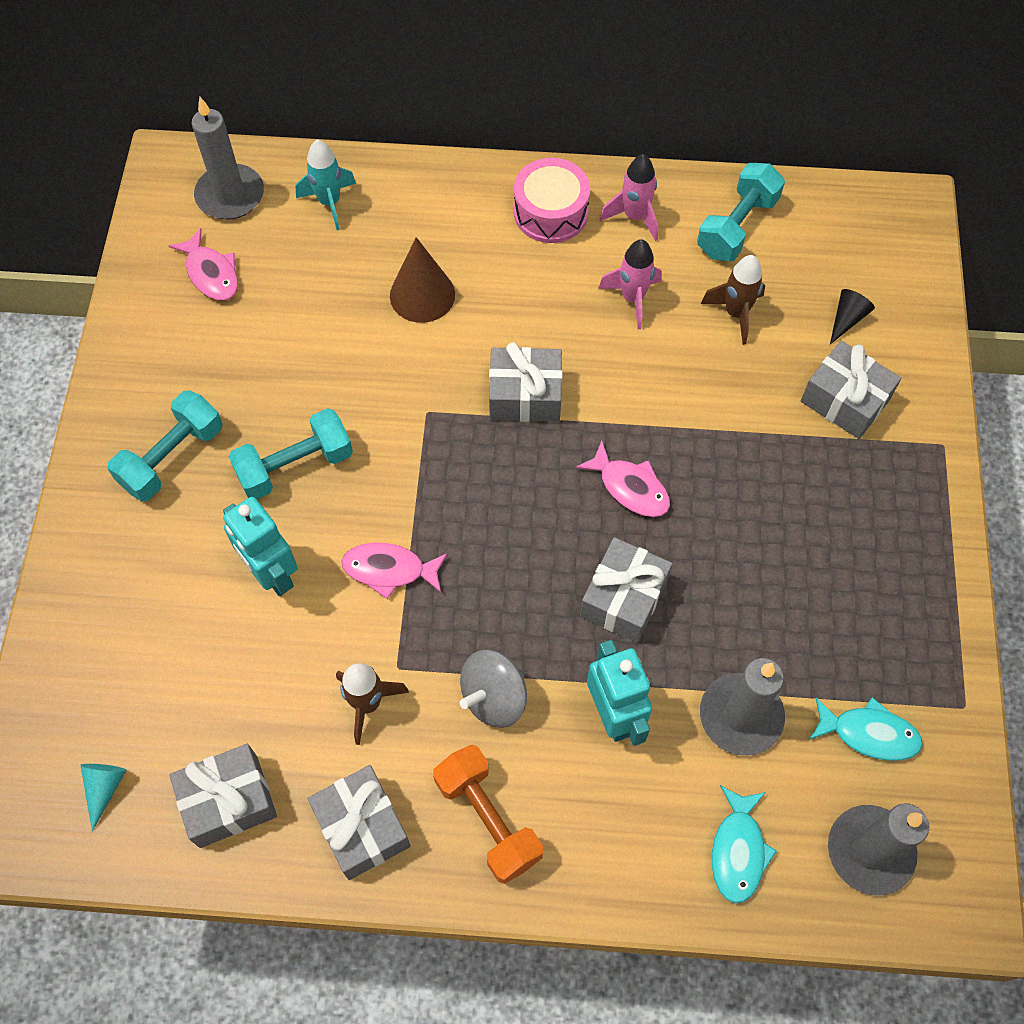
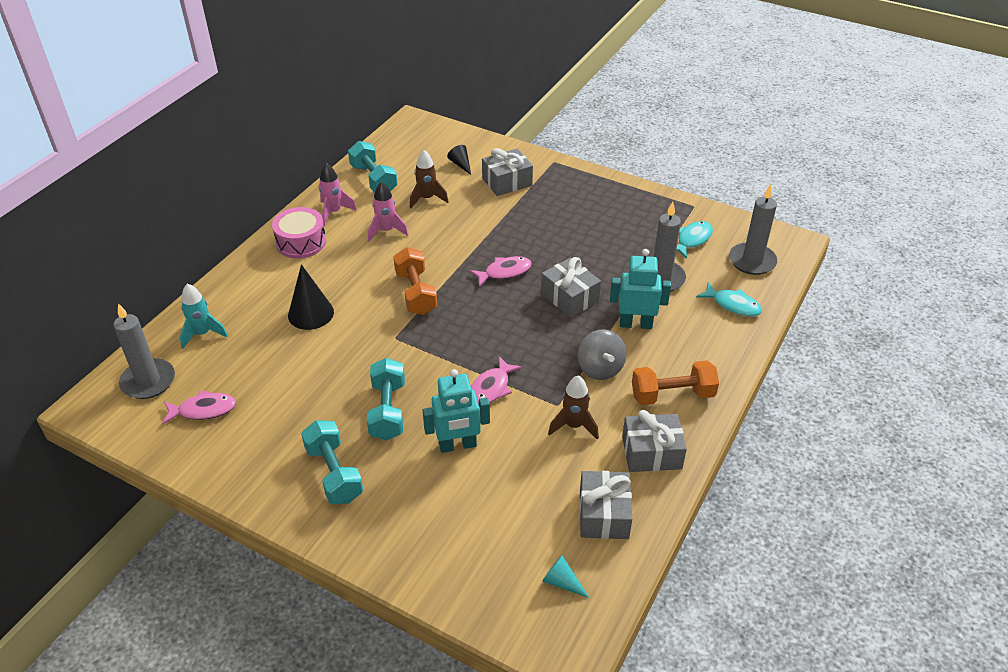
camera: 65 degrees left, 20 degrees down
(422, 295) = (310, 313): brown cone -> black cone
(525, 395) = (416, 293): grey gift -> orange dumbbell

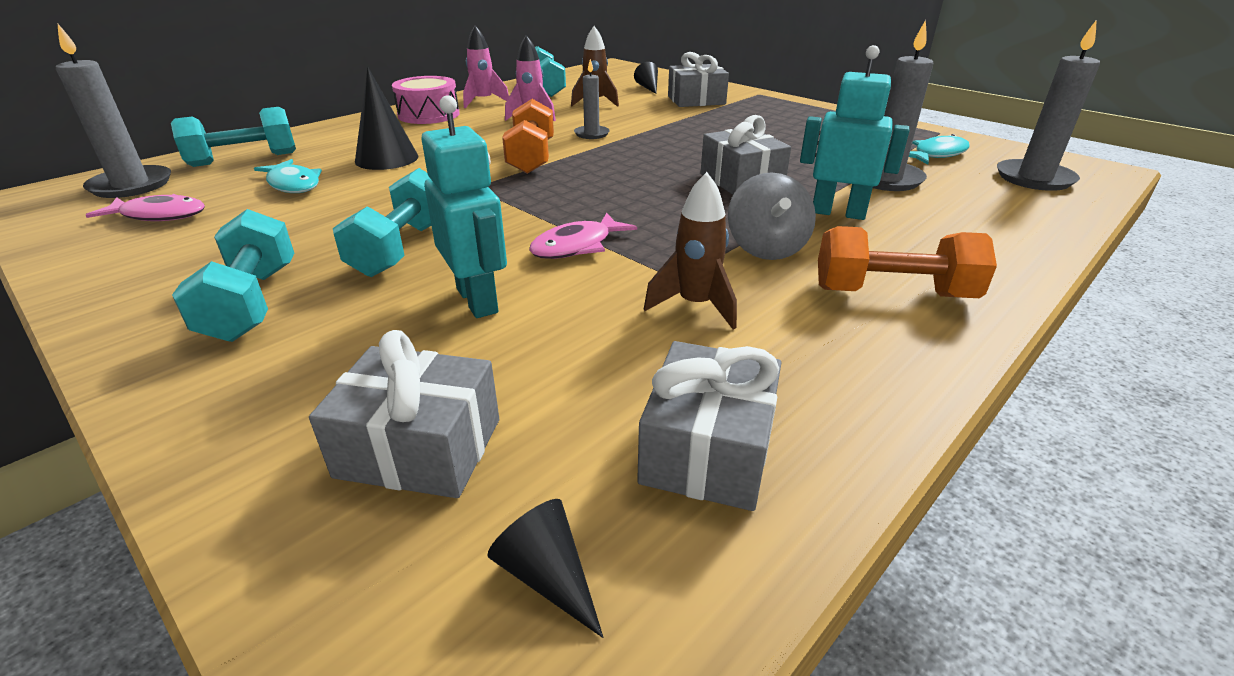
camera: 15 degrees right, 10 degrees down
(202, 334) = (244, 159): turquoise rocket -> turquoise dumbbell
(445, 251) = (591, 134): none -> grey candle
(457, 445) = (478, 300): turquoise robot -> turquoise robot turned 120 degrees counterclockwise
(504, 272) = (659, 154): pink fish -> none
(562, 582) = (548, 576): turquoise cone -> black cone
(651, 453) = (840, 364): grey gift -> grey gift (419, 448)
(733, 305) = (1006, 212): turquoise fish -> turquoise fish (293, 184)

